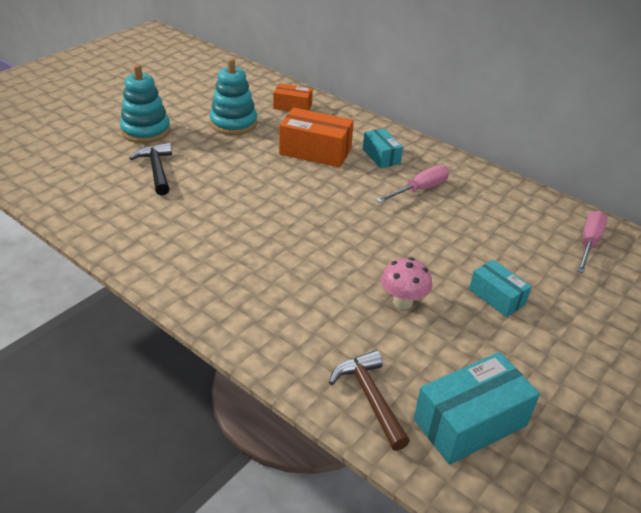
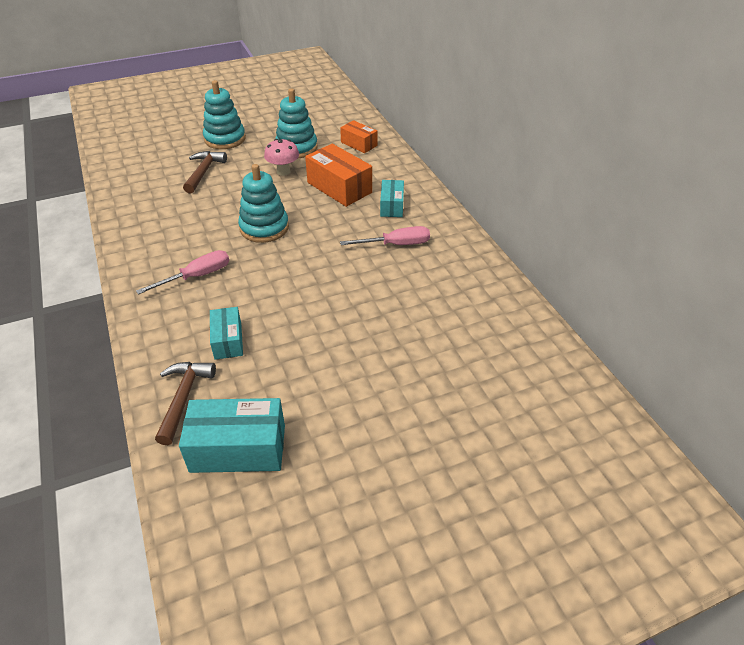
camera: 30 degrees right, 5 degrees up
(156, 169) = (204, 172): black hammer -> brown hammer
(280, 208) = (264, 228): none -> turquoise stacking toy
(403, 302) = (283, 334): pink mushroom -> pink mushroom (283, 172)
(496, 297) = (367, 358): turquoise box -> turquoise box (228, 341)
(588, 243) = (507, 340): pink screwdriver -> pink screwdriver (196, 276)

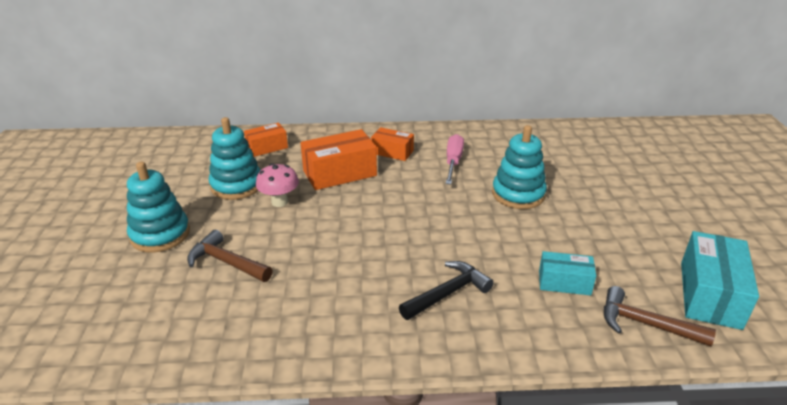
camera: 70 degrees left, 10 degrees down
(196, 276) = (448, 293): pink screwdriver -> black hammer
(264, 228) = (382, 231): turquoise stacking toy -> turquoise stacking toy (518, 194)
(391, 206) = (392, 152): turquoise box -> orange box

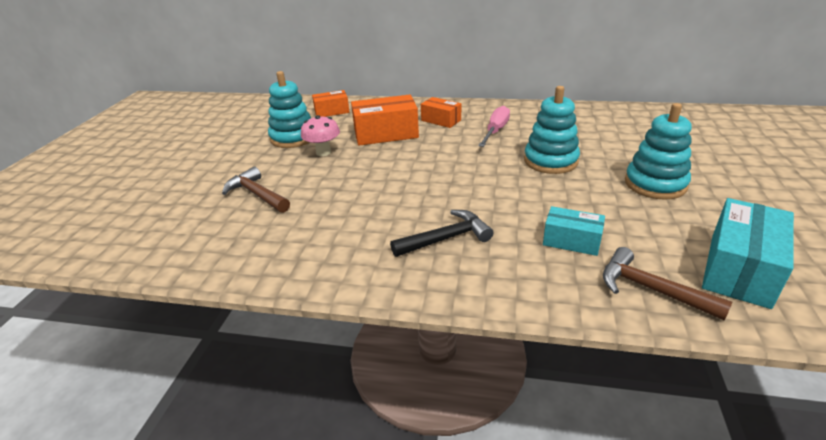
camera: 15 degrees right, 0 degrees up
(160, 234) = (214, 169): turquoise stacking toy -> turquoise stacking toy (655, 184)

